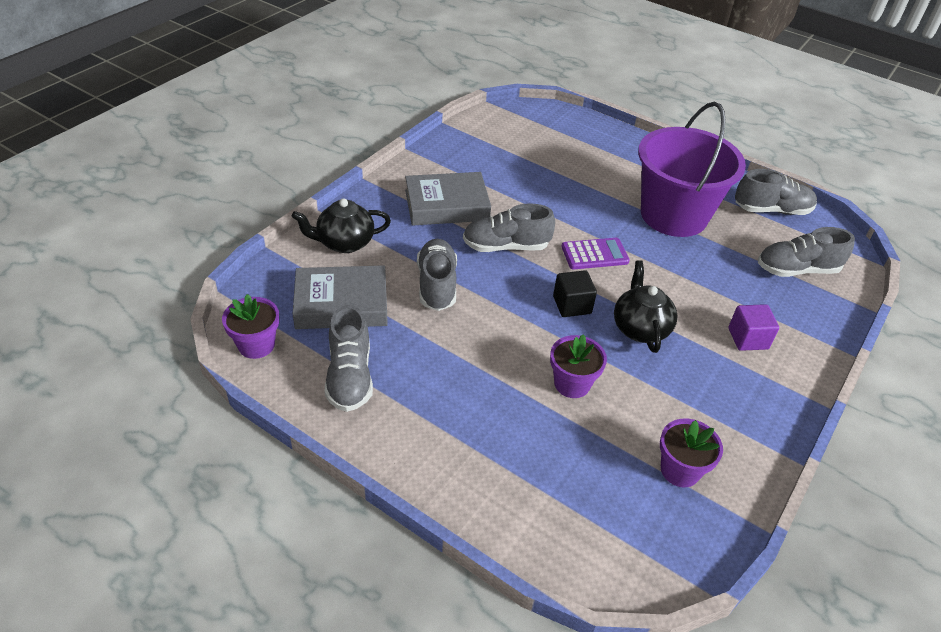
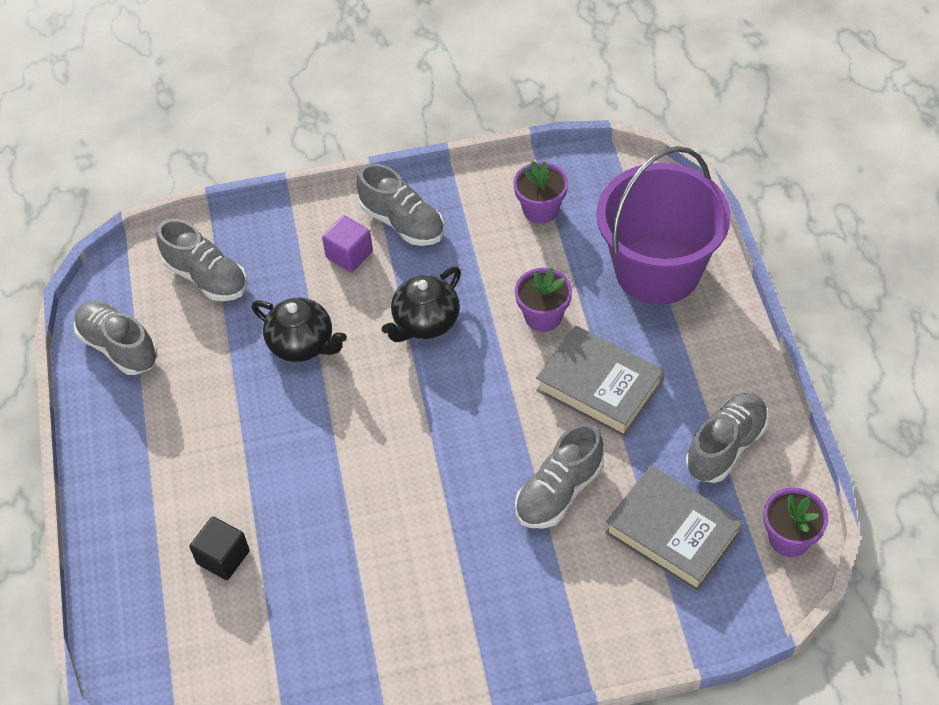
camera: 130 degrees left, 10 degrees up
(344, 243) = (605, 617): black teapot -> black teapot (302, 344)
(446, 205) = (441, 596): grey book -> grey book (599, 386)
(506, 246) = (440, 492): grey shoe -> grey shoe (403, 223)
(572, 305) = (456, 383): black cube -> black cube (223, 557)
(594, 254) = (365, 420): purple calculator -> none
(673, 215) = (222, 410): purple bucket -> purple bucket (657, 270)

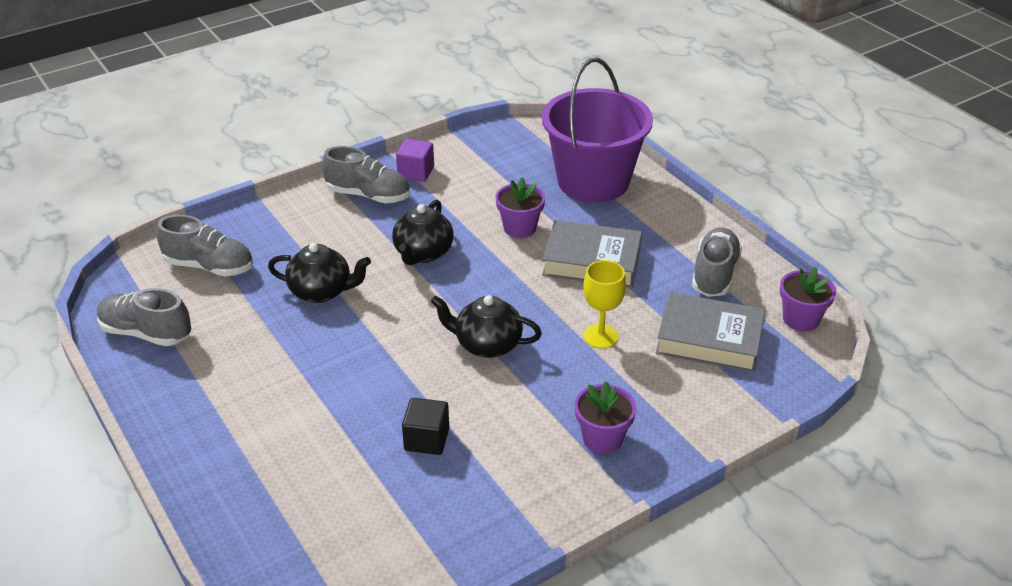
camera: 25 degrees left, 15 degrees down
(223, 557) = (324, 461): black cube -> black cube (426, 439)
(349, 254) = (333, 224): purple cube -> purple cube (416, 172)
(437, 465) = (487, 344): none -> black teapot
(540, 210) = (479, 165): purple flower pot -> purple flower pot (602, 438)
(559, 492) = (600, 336): grey shoe -> yellow goblet

